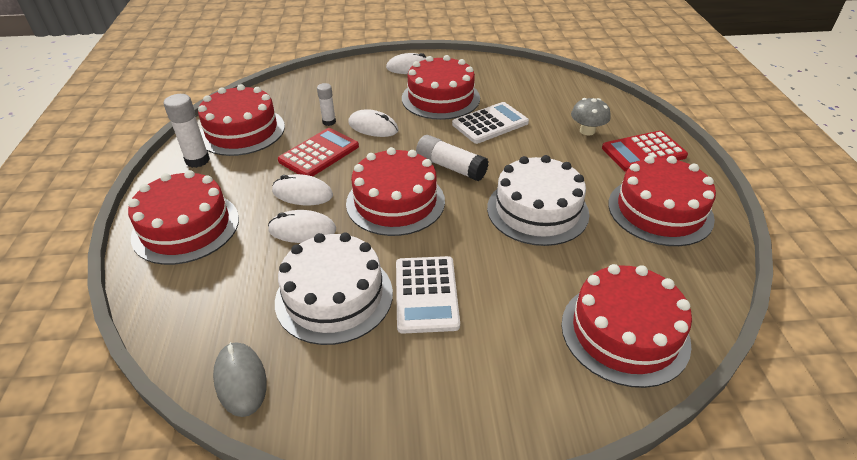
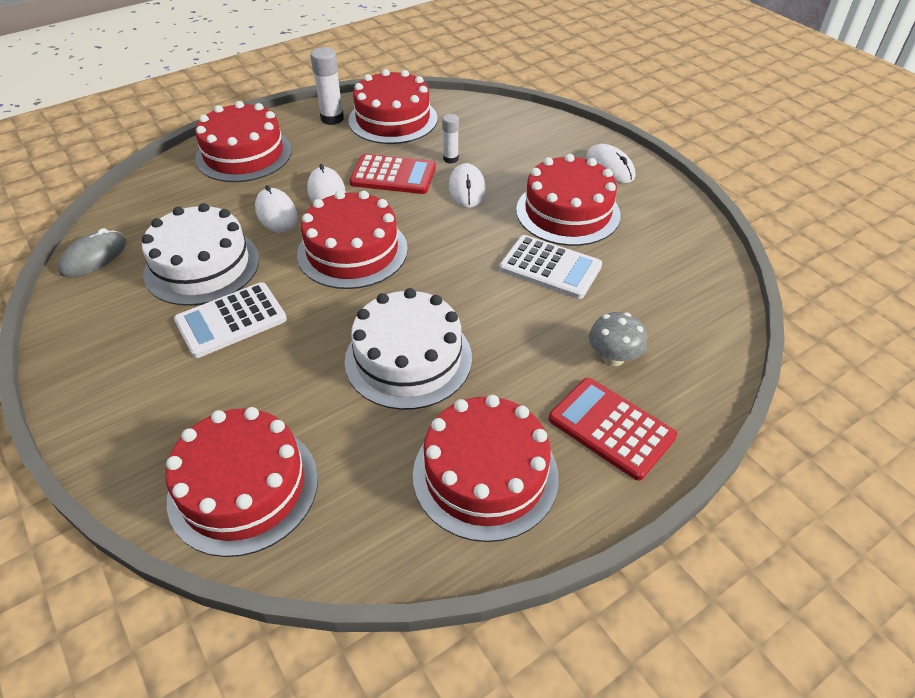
camera: 60 degrees right, 5 degrees up
(450, 167) = (438, 267): white glue stick -> none

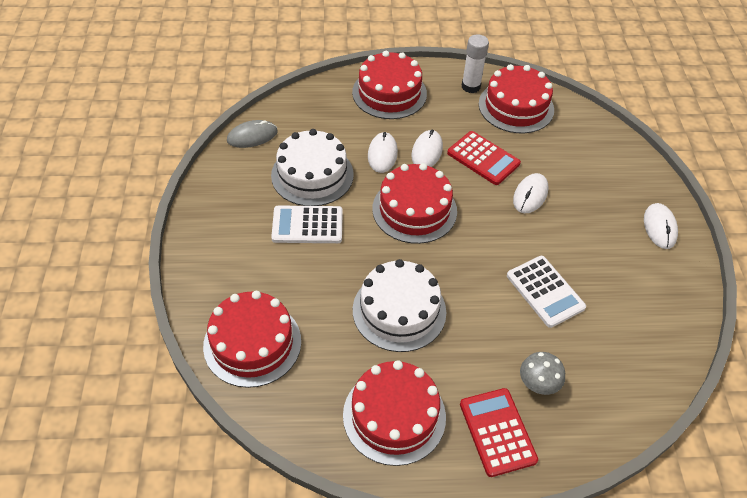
camera: 30 degrees right, 5 degrees up
(450, 159) = (536, 163): white glue stick -> none
(568, 212) = (593, 252): red cake -> none

